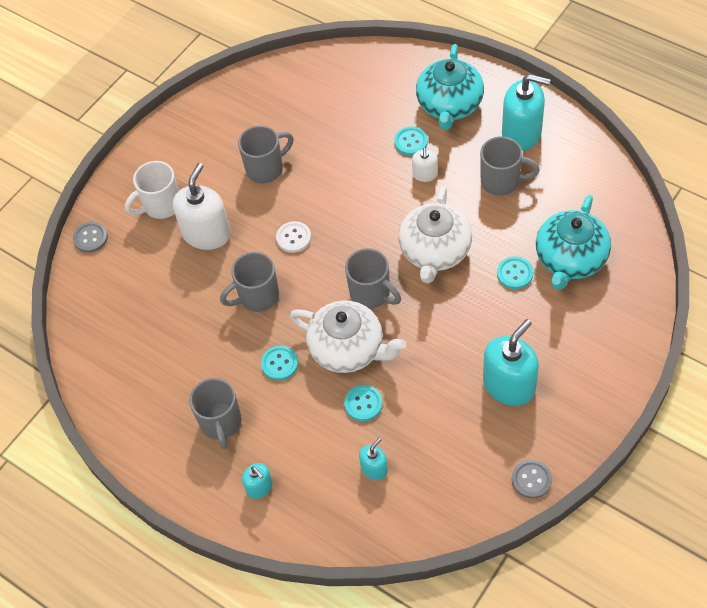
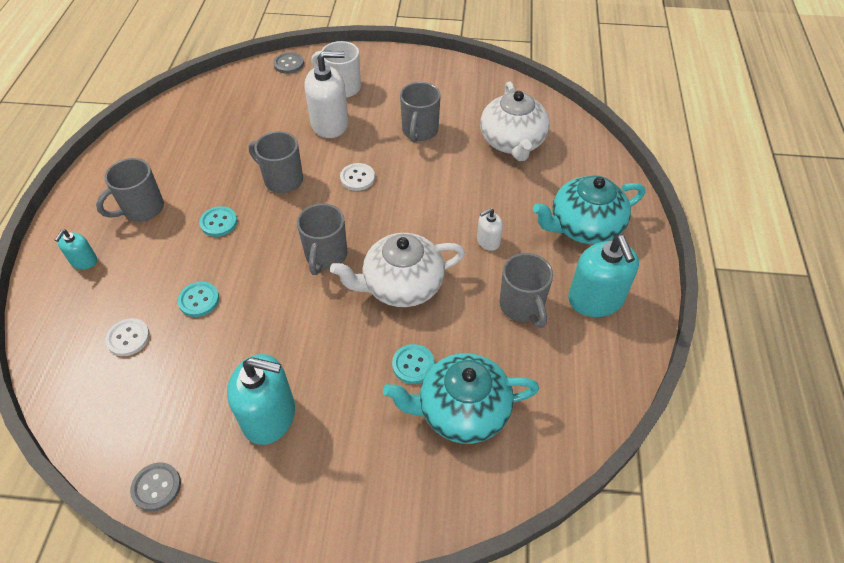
camera: 55 degrees right, 5 degrees down
(266, 168) = (419, 131): grey mug -> grey mug turned 75 degrees clockwise
(348, 349) = (255, 264): white teapot -> white teapot (512, 142)
(374, 469) = (128, 338): turquoise soap dispenser -> white button
(411, 142) = (518, 215): turquoise button -> none

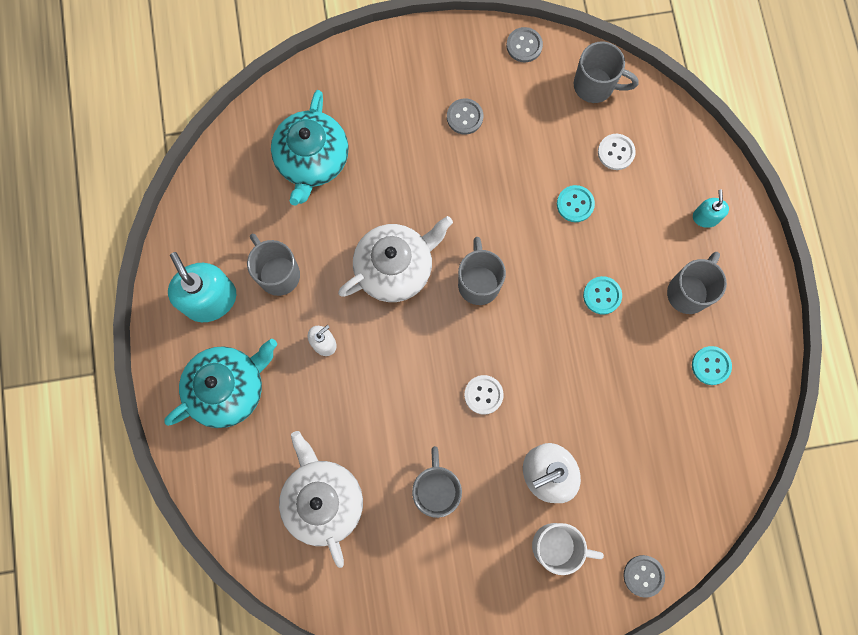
camera: 165 degrees right, 25 degrees up
(269, 416) = (464, 117): turquoise soap dispenser -> grey button
(282, 180) = (563, 370): grey mug -> grey mug (595, 86)
(413, 365) = (362, 190): turquoise button -> turquoise button (711, 365)
(461, 410) = (312, 160): turquoise teapot -> turquoise teapot turned 120 degrees clockwise

